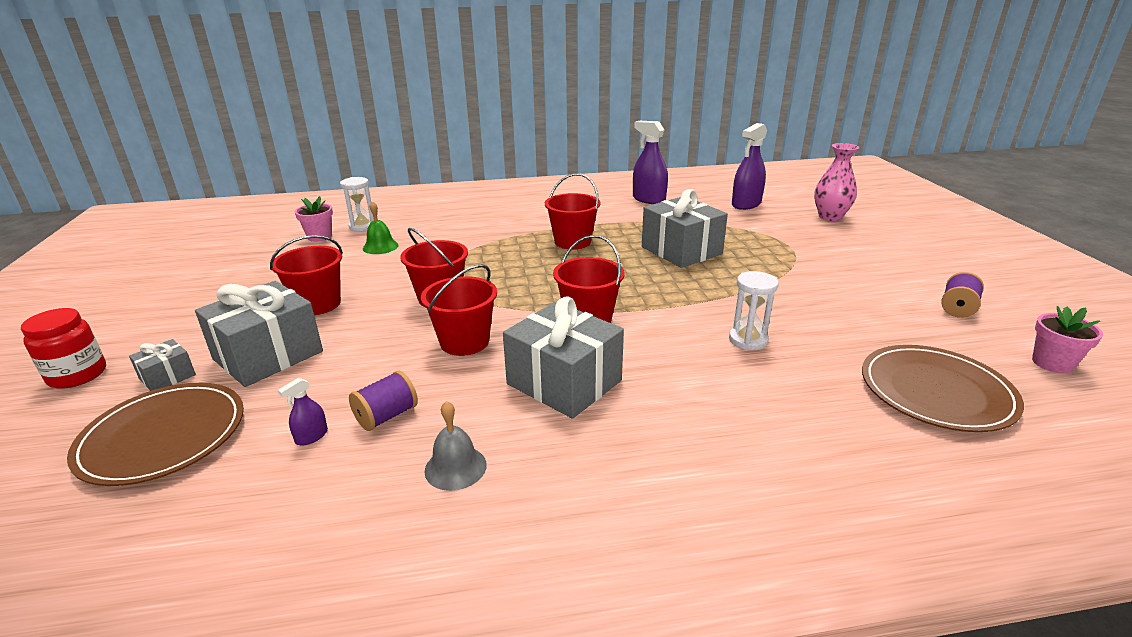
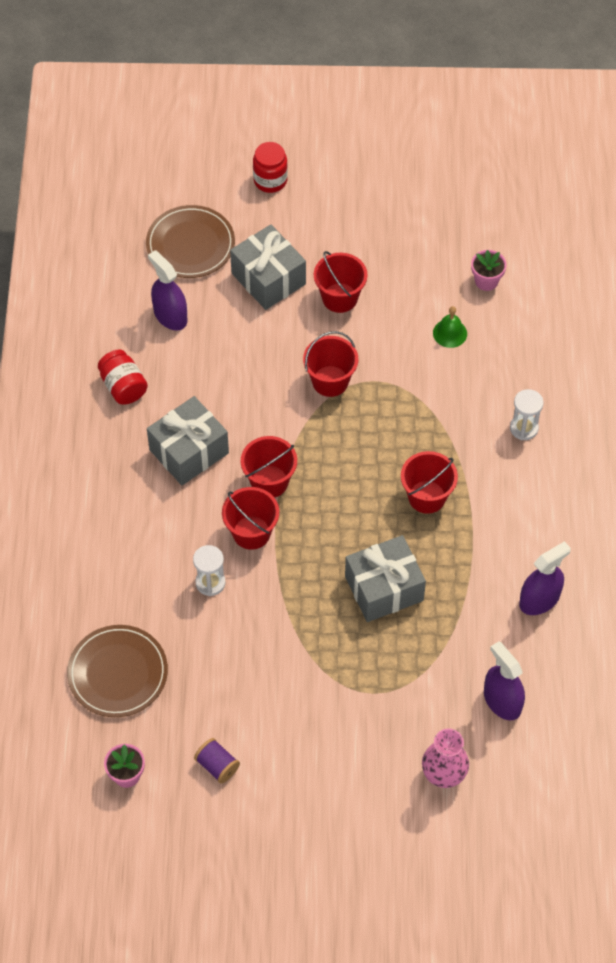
camera: 100 degrees right, 30 degrees up
(167, 377) = (255, 229): grey gift -> none
(311, 436) = (170, 316): purple spray bottle -> purple spray bottle, size x2.14
(362, 227) = (506, 314): white hourglass -> white hourglass (524, 428)
(387, 416) = (179, 352): purple spool -> none
(455, 467) = (123, 386): grey bell -> red jar
(464, 342) = (256, 396): red bucket -> red bucket (251, 532)

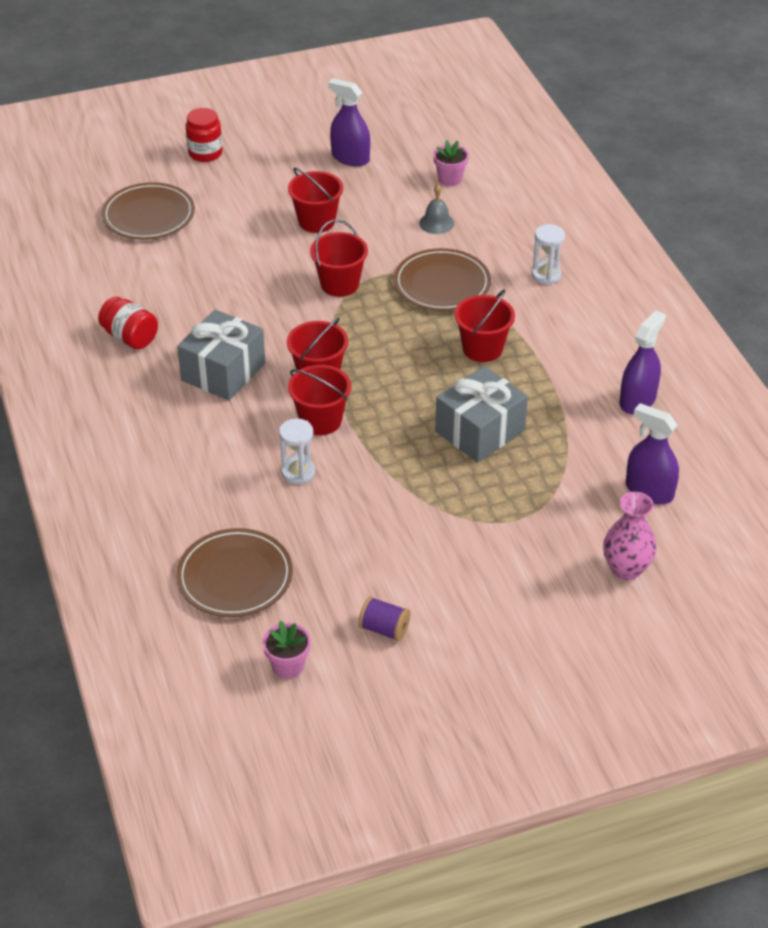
camera: 20 degrees left, 15 degrees down
(170, 316) = (153, 272): purple spray bottle -> purple spray bottle (350, 158)
(268, 279) = (239, 223): grey gift -> none
(423, 409) = (442, 284): none -> brown plate
(450, 333) = (436, 223): green bell -> grey bell

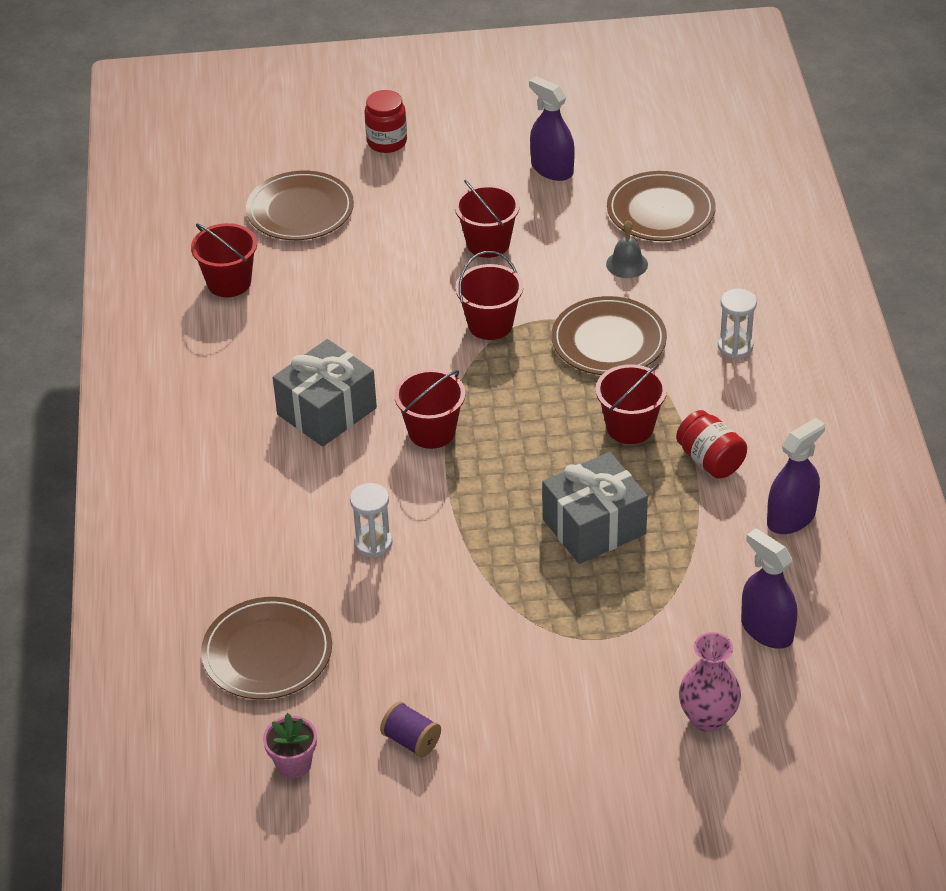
camera: 15 degrees right, 0 degrees up
(130, 337) = (236, 355): red jar -> red jar (710, 460)
(320, 420) = (417, 486): red bucket -> red bucket (229, 282)
(450, 179) = (660, 211): pink flower pot -> brown plate

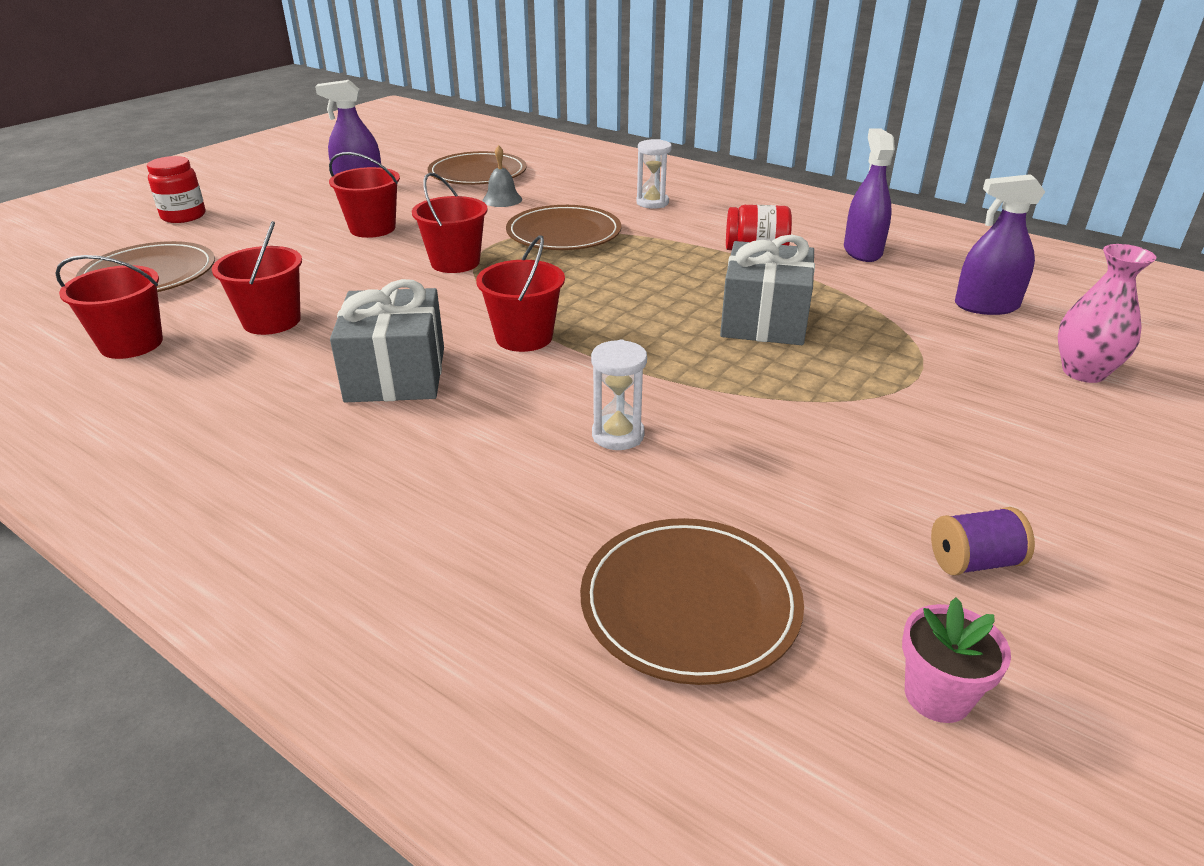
camera: 50 degrees left, 10 degrees down
(630, 427) = (670, 262): red bucket -> red bucket (272, 321)

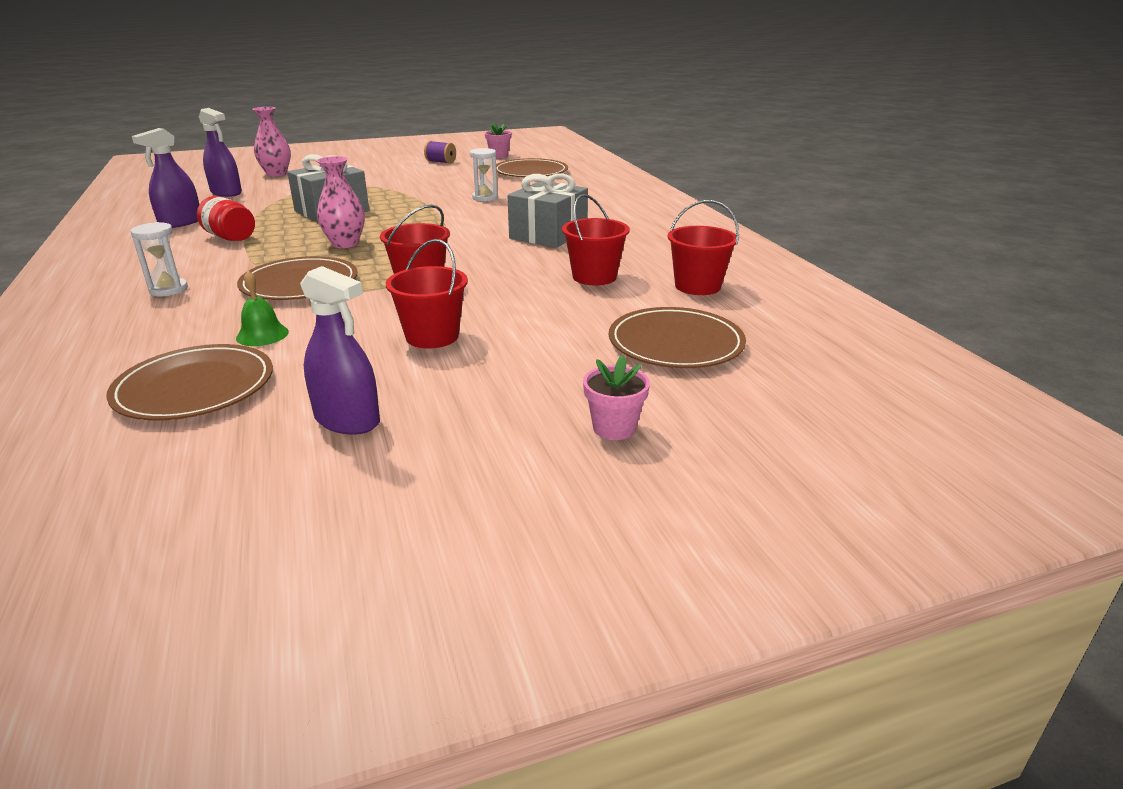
camera: 145 degrees left, 5 degrees down
(183, 216) = (614, 428): red jar -> pink flower pot
(502, 199) = (262, 335): grey bell -> green bell
(524, 337) = (459, 233): red bucket -> none
(623, 280) = (345, 244): none -> pink vase

